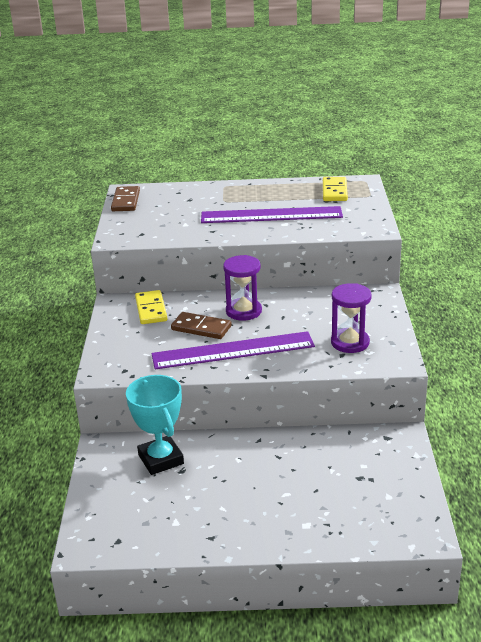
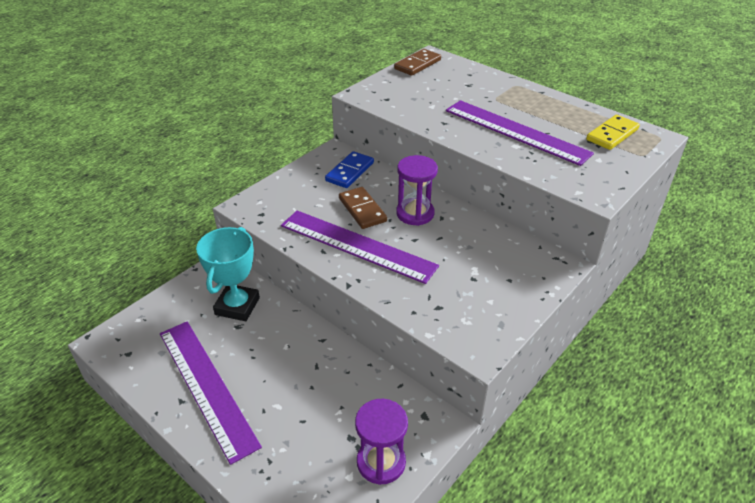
camera: 40 degrees right, 10 degrees up
(151, 309) = (350, 172): yellow domino -> blue domino
(217, 517) = (207, 386): none -> purple ruler
(350, 342) = (461, 300): purple hourglass -> purple hourglass (381, 462)

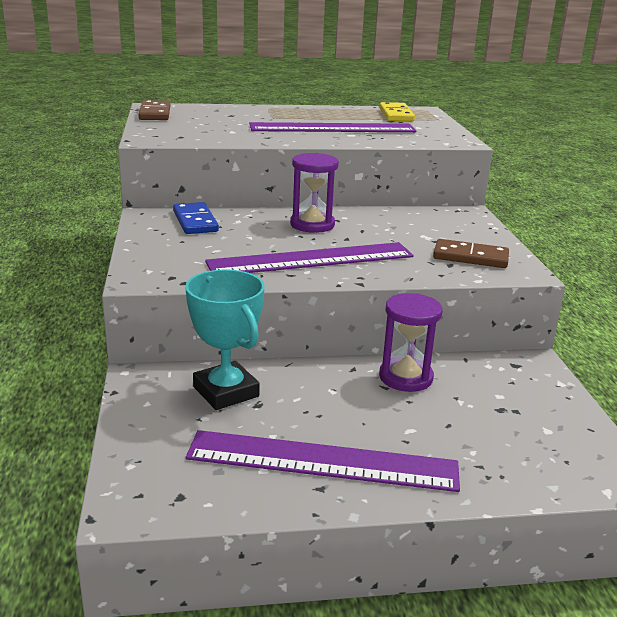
camera: 50 degrees left, 15 degrees down
(362, 210) = (264, 238): brown domino -> brown domino (470, 257)
(381, 462) = (547, 407): purple hourglass -> purple hourglass (405, 377)

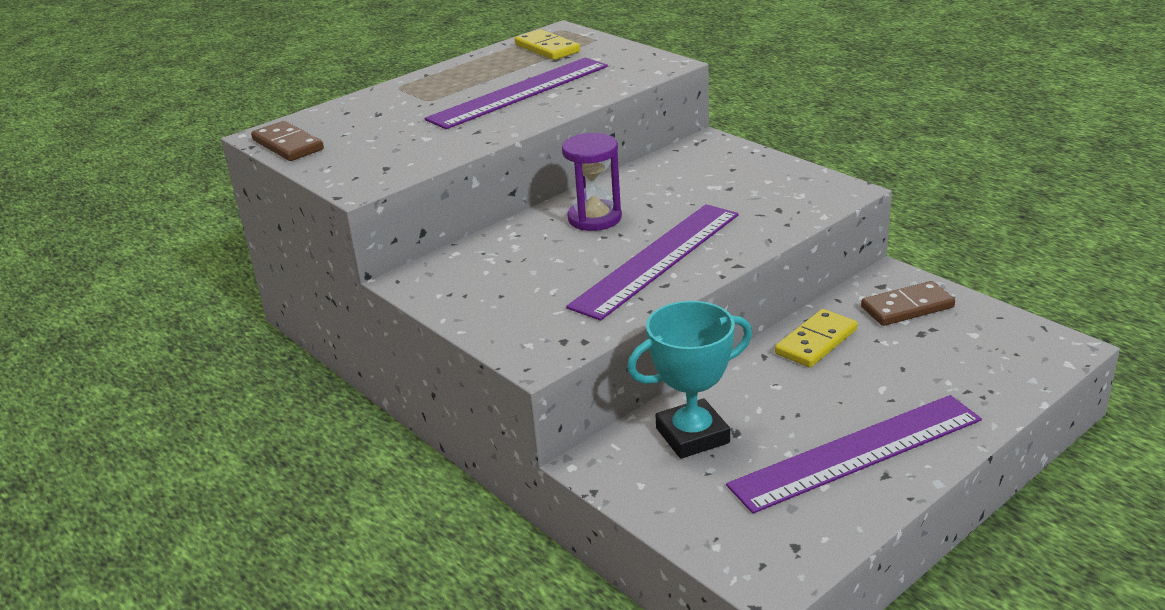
camera: 30 degrees left, 5 degrees up
(195, 221) = (474, 266): blue domino -> none
(226, 392) = (692, 435): turquoise trophy -> turquoise trophy turned 45 degrees counterclockwise
(405, 377) = (816, 342): purple hourglass -> yellow domino
(470, 257) = (784, 194): brown domino -> brown domino (907, 307)

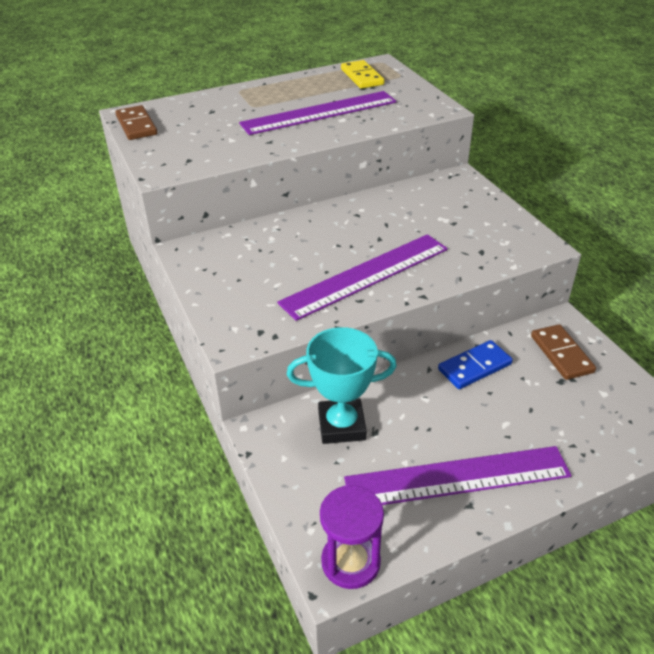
camera: 15 degrees right, 10 degrees up
(594, 218) = (340, 227): purple hourglass -> purple hourglass (350, 562)
(816, 342) = (474, 367): yellow domino -> blue domino
(907, 307) = (561, 354): brown domino -> brown domino turned 75 degrees clockwise

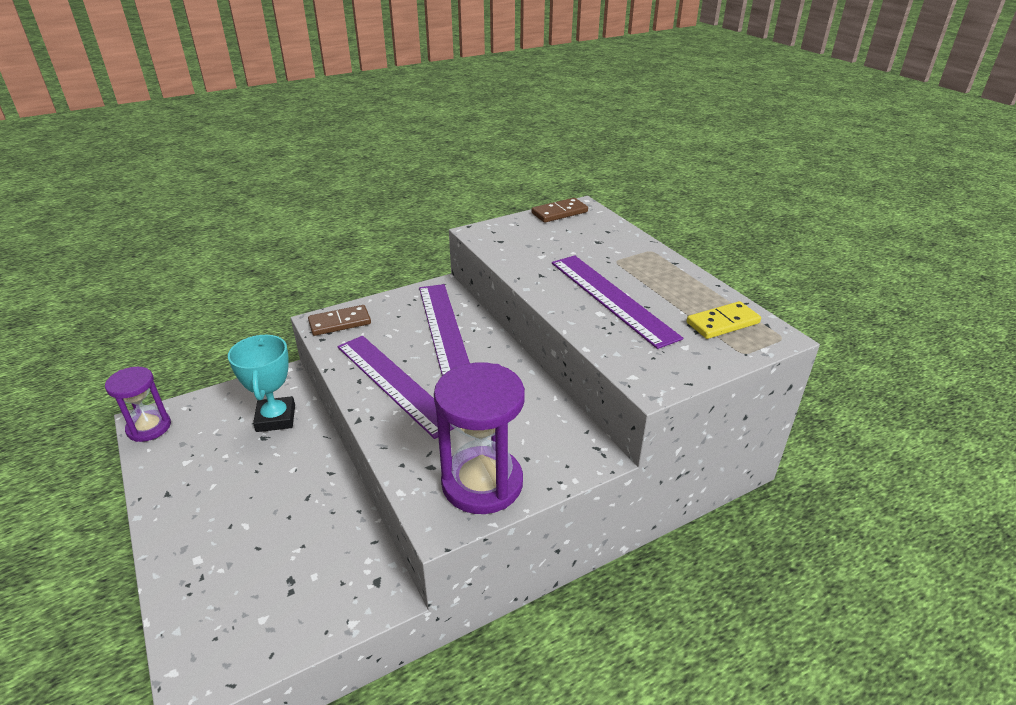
camera: 85 degrees right, 5 degrees down
(457, 477) = (197, 487): purple ruler -> purple ruler (444, 328)
(474, 367) = (326, 507): blue domino -> none
(496, 226) = (482, 483): none -> purple hourglass
(561, 354) = (331, 586): brown domino -> brown domino (340, 323)

